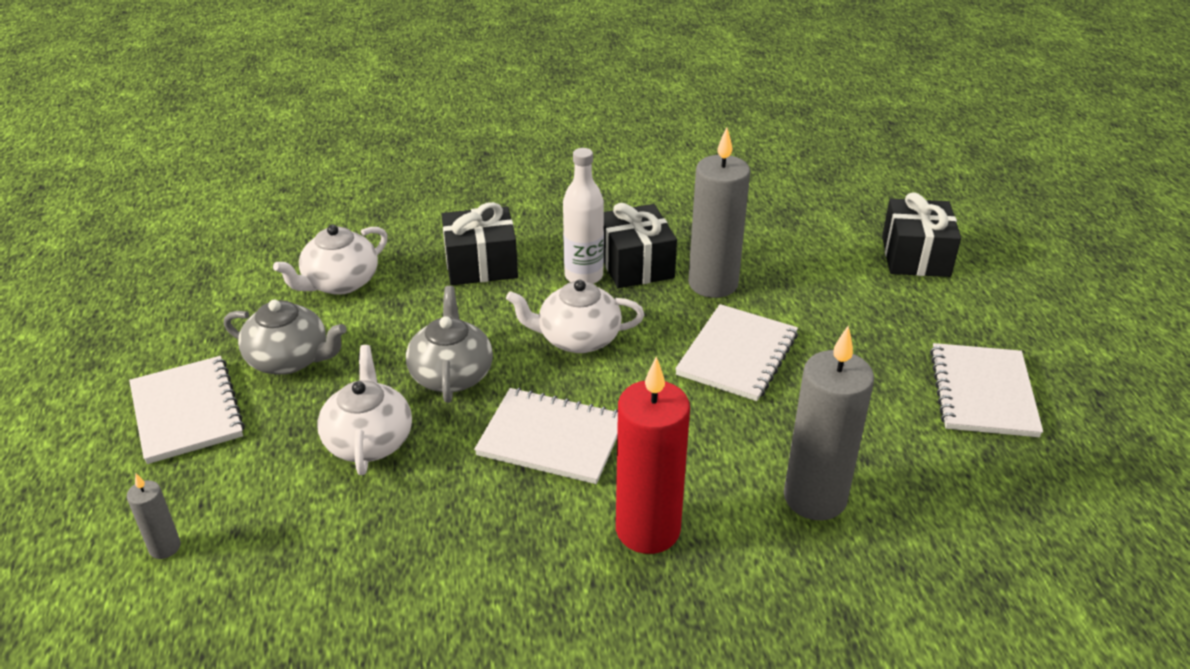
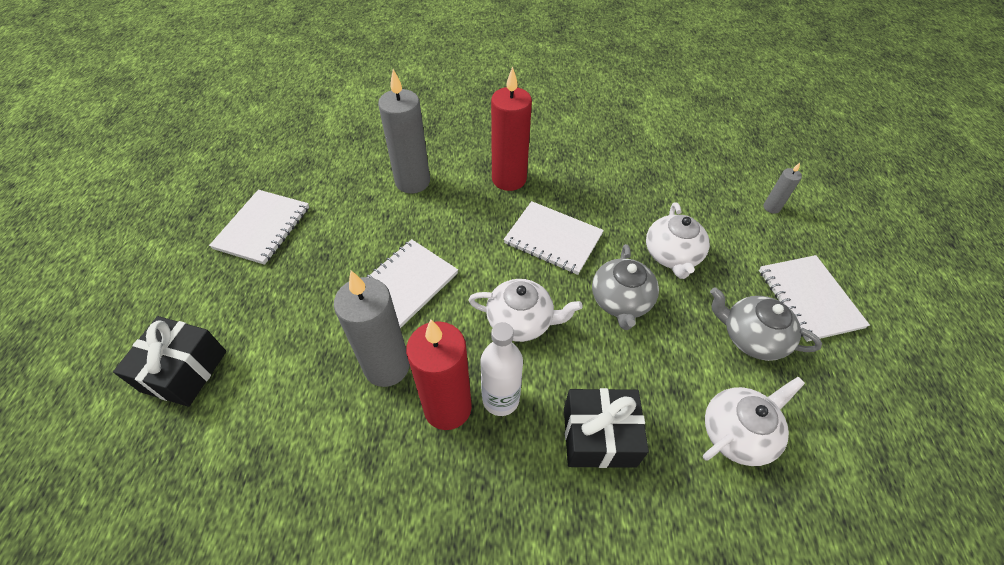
camera: 170 degrees left, 15 degrees up
(635, 264) = (447, 407): black gift -> red candle

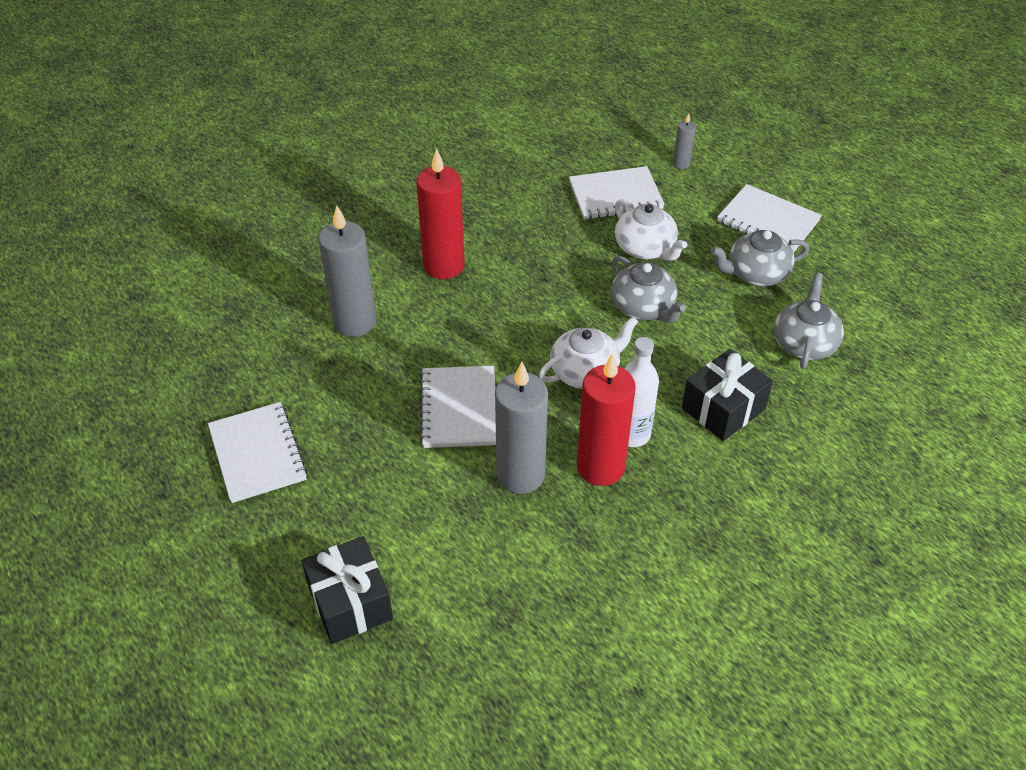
camera: 40 degrees left, 5 degrees down
(553, 239) = (540, 293): white notebook -> white notebook (615, 195)
(737, 432) = (804, 343): white teapot -> grey teapot

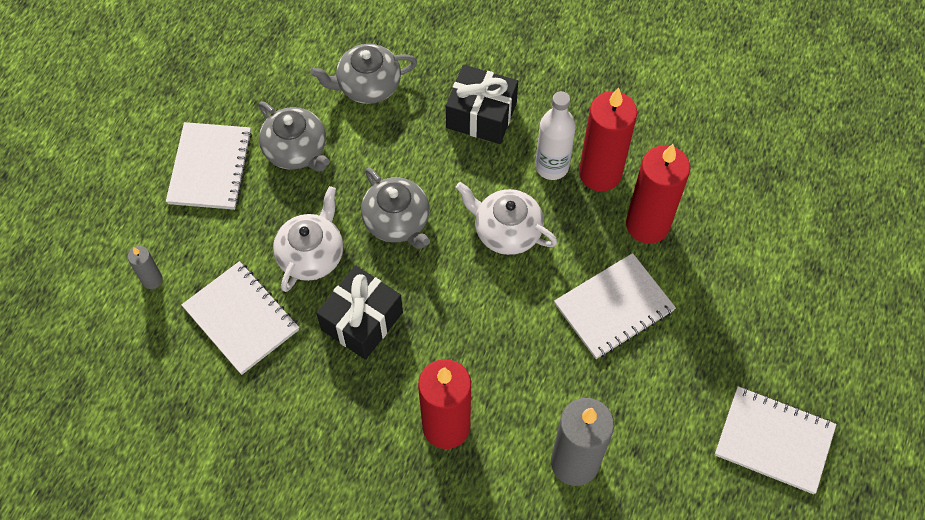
camera: 120 degrees left, 15 degrees up
(258, 454) = (774, 440): white notebook -> white notebook turned 75 degrees clockwise
(350, 602) = (840, 277): black gift -> black gift (362, 321)
(520, 475) = (647, 225): grey candle -> red candle
(643, 307) = (397, 221): grey teapot -> grey teapot turned 120 degrees clockwise

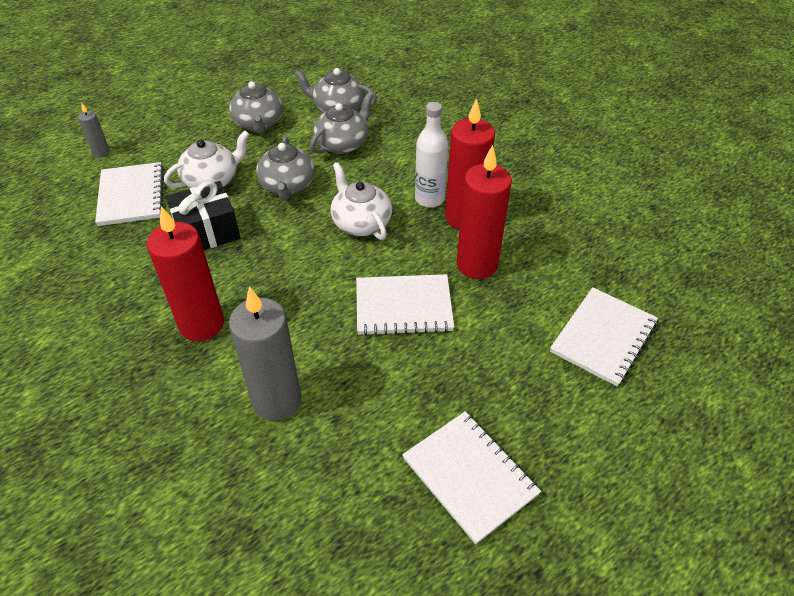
camera: 30 degrees right, 15 degrees down
(210, 167) = (197, 112): white notebook -> white notebook (603, 337)
(411, 135) = (343, 144): none -> grey teapot
(481, 115) = (402, 151): black gift -> none

